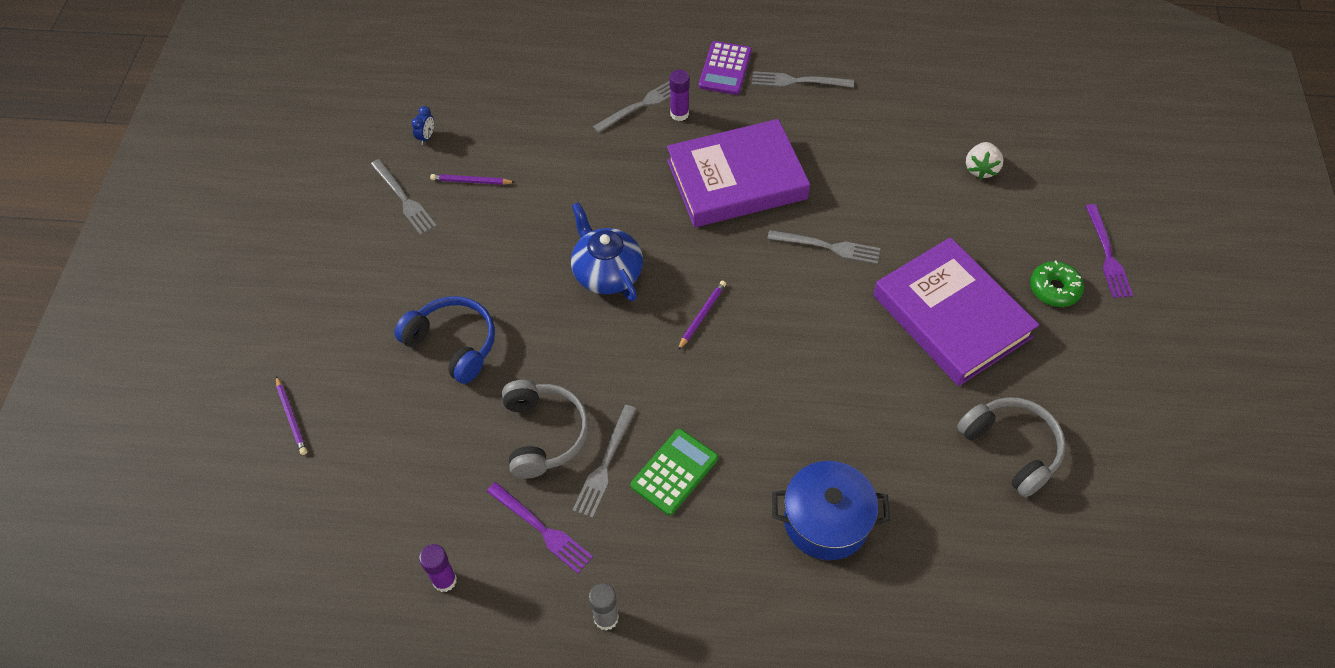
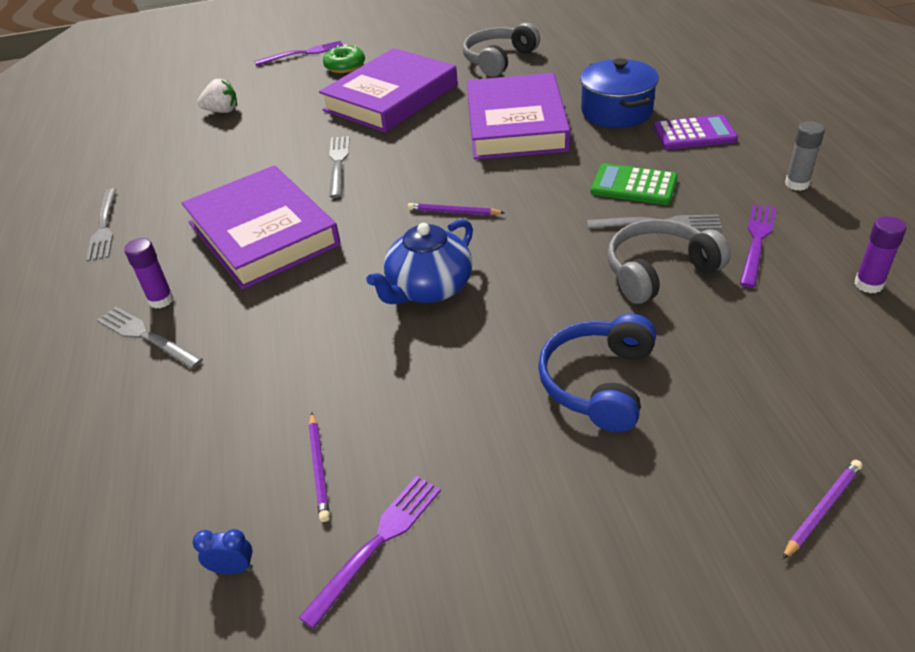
camera: 105 degrees left, 15 degrees down
(404, 199) = (377, 543): grey fork -> purple fork
(725, 69) = (79, 283): purple calculator -> purple calculator (694, 134)
(839, 413) = (516, 124): none -> purple book

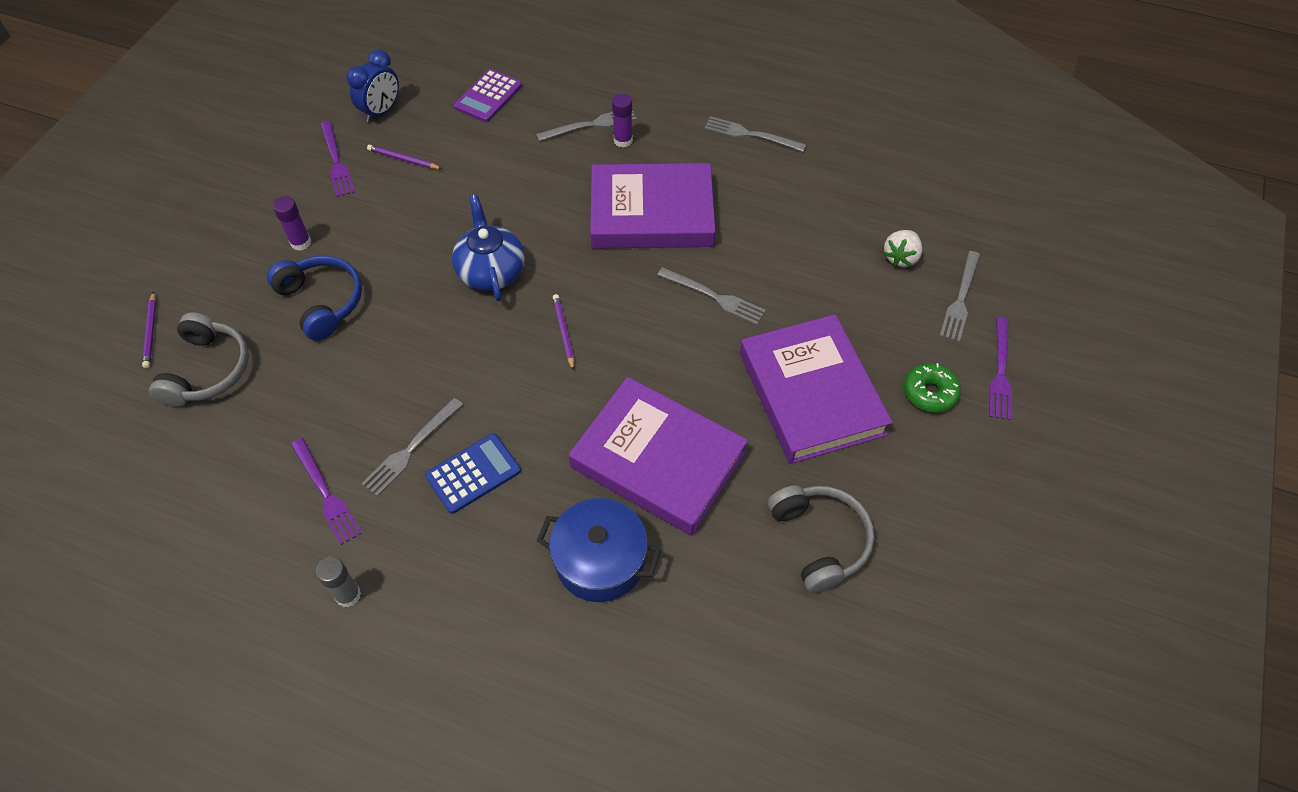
camera: 120 degrees right, 15 degrees up
(233, 568) = (381, 111): blue clock -> blue clock, size x1.90
(247, 81) = (960, 299): none -> grey fork
(453, 212) = (564, 332): purple pencil -> purple pencil turned 60 degrees counterclockwise
(634, 185) = (473, 473): green calculator -> blue calculator
(659, 271) = (367, 405): grey headphones -> grey headphones (208, 370)
(694, 134) = (496, 591): purple calculator -> purple calculator (488, 96)
(868, 284) = (217, 517): purple glue stick -> purple glue stick (301, 242)

